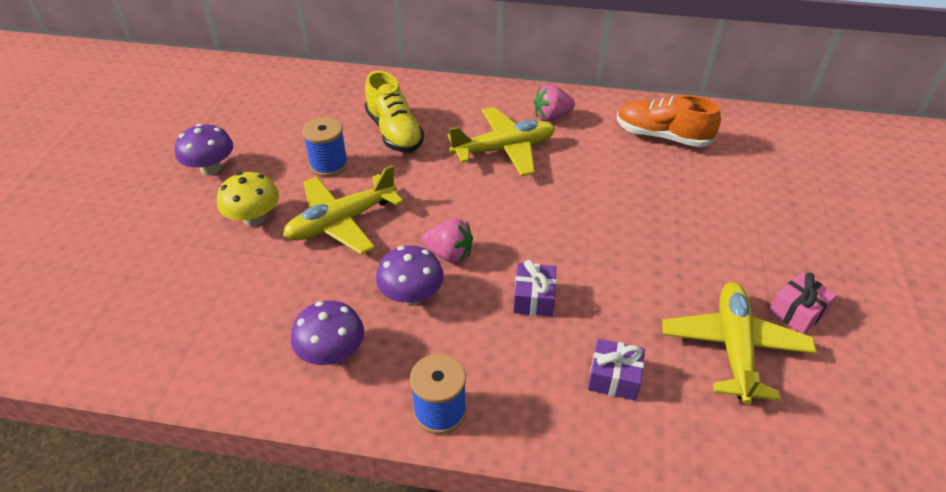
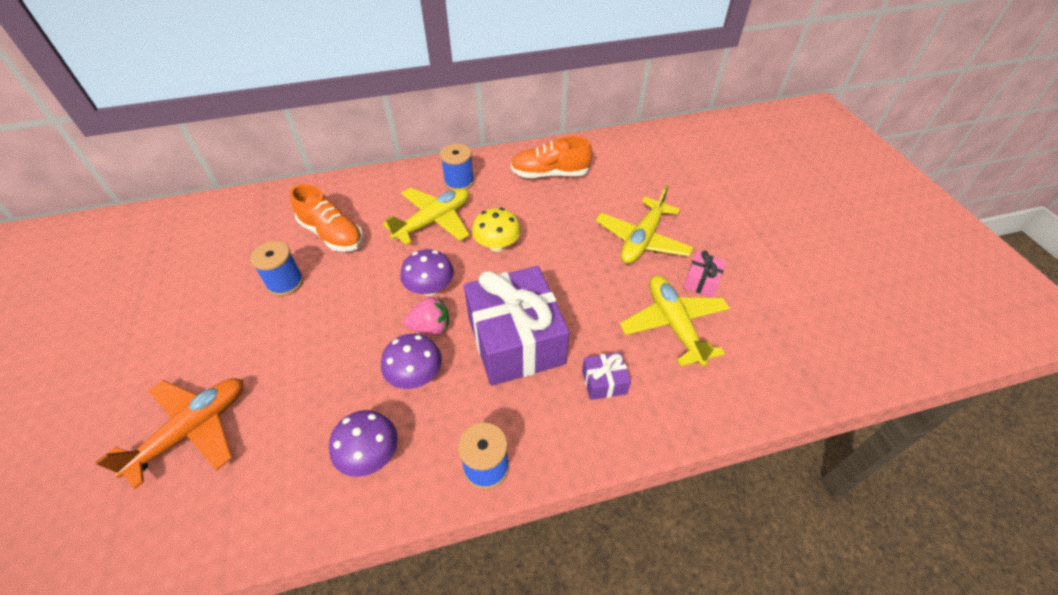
camera: 25 degrees left, 5 degrees up
(189, 269) = (193, 430): none -> orange plane
(210, 168) = (168, 323): purple mushroom -> purple mushroom (430, 288)
(254, 218) = (236, 357): yellow mushroom -> yellow mushroom (497, 245)
(341, 222) = (322, 332): yellow plane -> yellow plane (642, 240)
(394, 132) = (332, 234): yellow shoe -> orange shoe
(534, 298) = (515, 340): purple gift -> purple gift, size x2.36
(551, 116) = (459, 182): pink strawberry -> blue spool

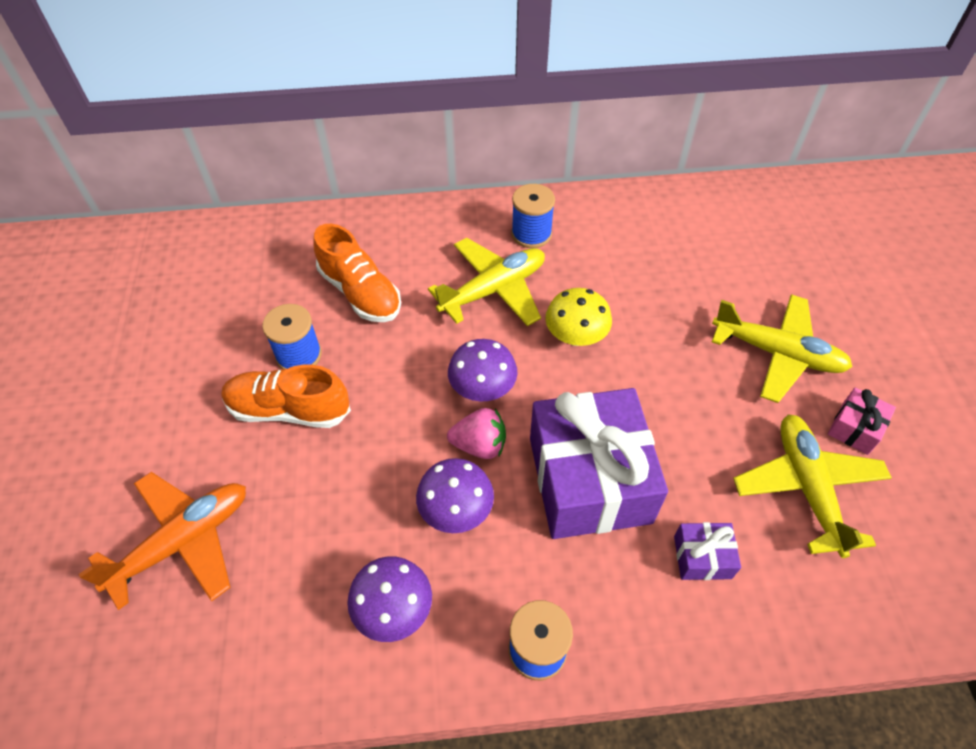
camera: 10 degrees right, 5 degrees up
(550, 174) = (657, 236): orange shoe -> orange shoe (289, 409)
(642, 240) = (777, 353): yellow plane -> yellow plane turned 105 degrees counterclockwise

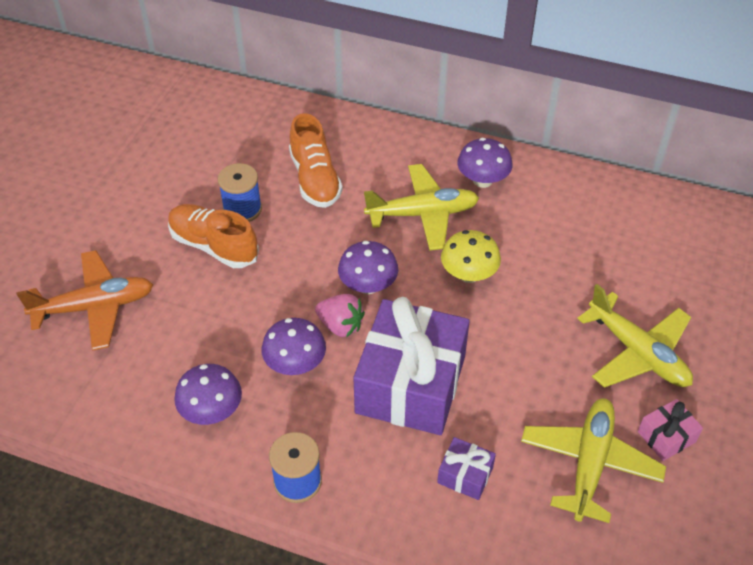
camera: 25 degrees right, 5 degrees down
(531, 234) = (482, 180): blue spool -> purple mushroom

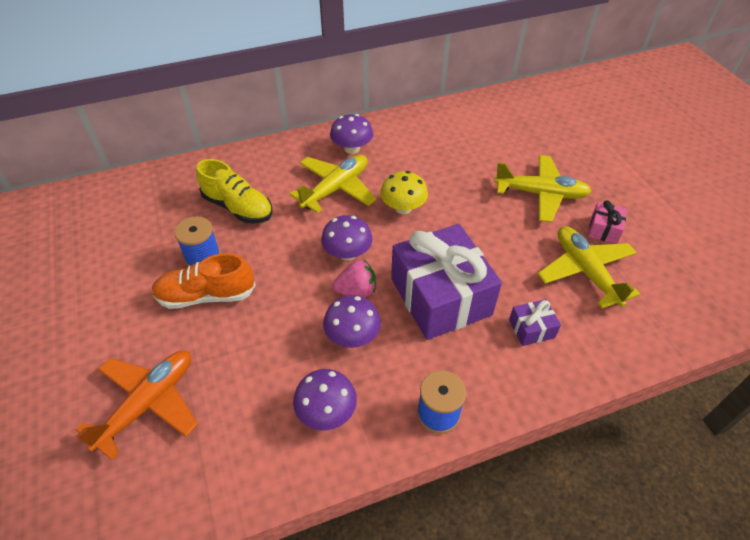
camera: 40 degrees left, 0 degrees up
(315, 179) = (238, 207): orange shoe -> yellow shoe

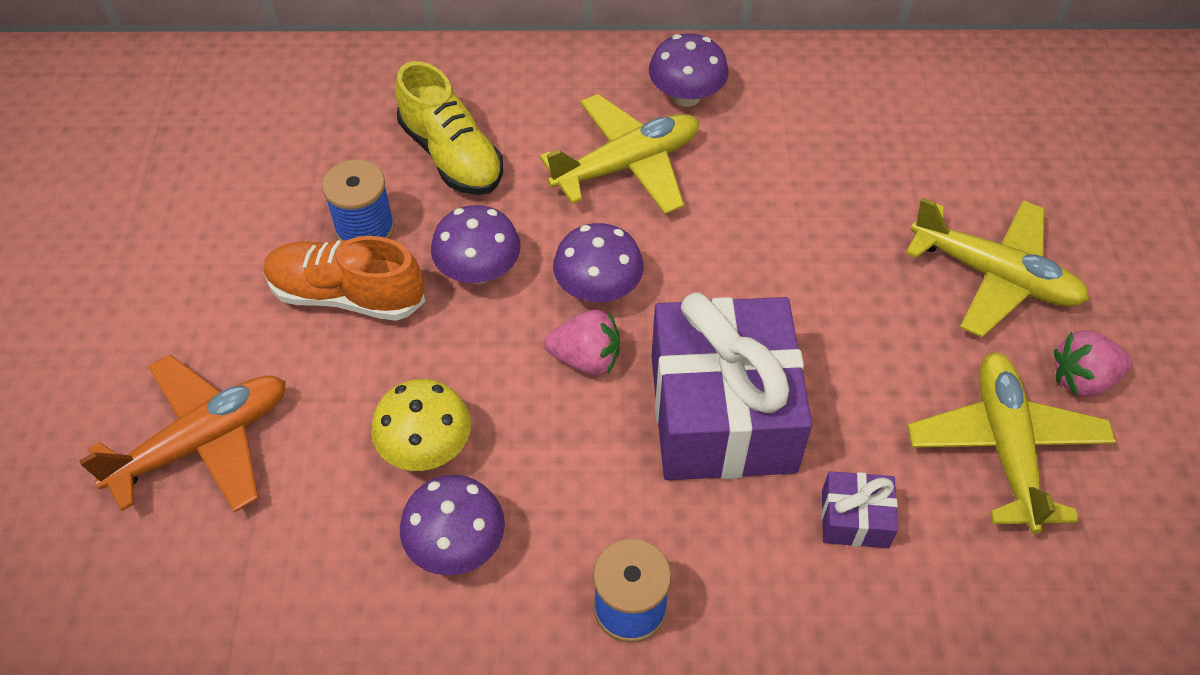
camera: 20 degrees right, 5 degrees up
(352, 336) = (547, 435): purple mushroom -> purple mushroom (479, 271)
(403, 208) = (728, 233): yellow mushroom -> yellow mushroom (426, 447)
(604, 229) = (1082, 379): pink gift -> pink strawberry

